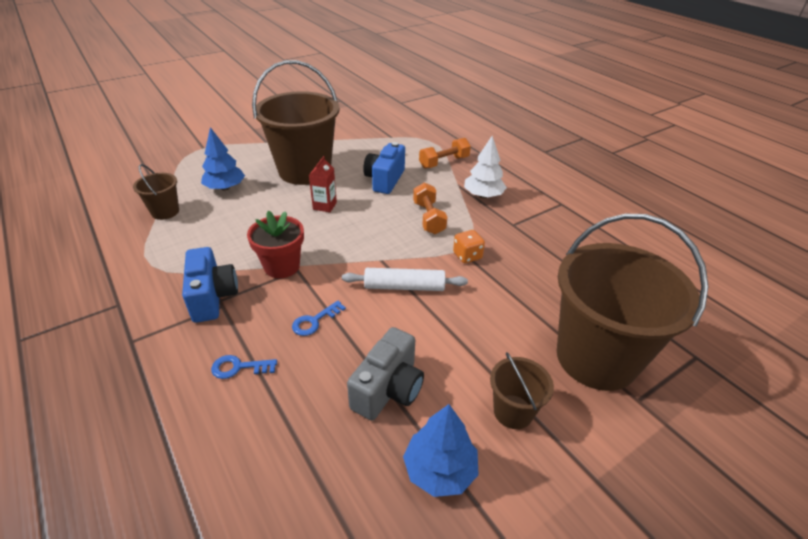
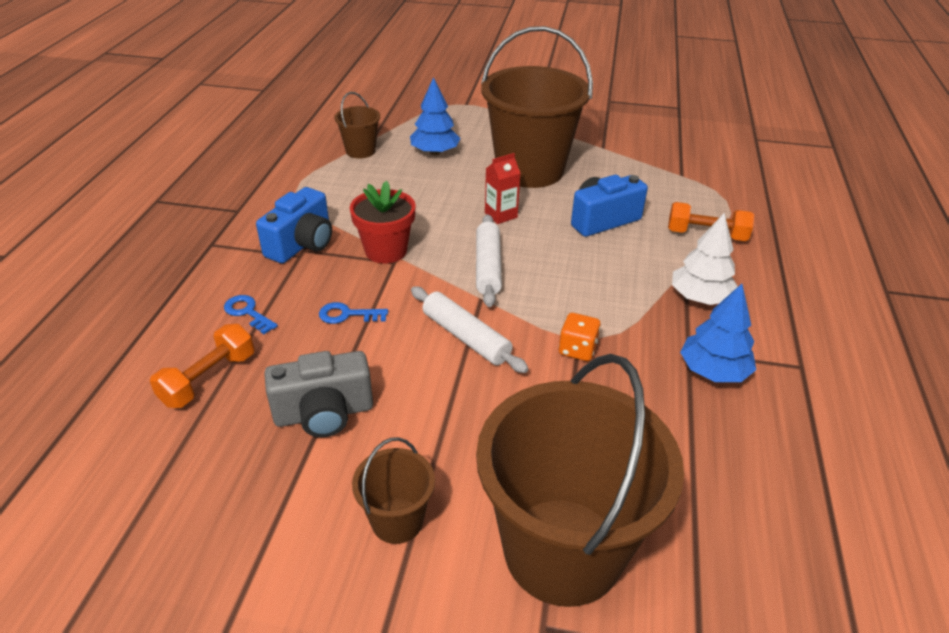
camera: 45 degrees right, 0 degrees up
(360, 240) = (488, 267): none -> white rolling pin
(428, 218) = (593, 285): orange dumbbell -> orange dumbbell (208, 379)
(439, 469) = (270, 508): blue tree -> blue tree (713, 371)

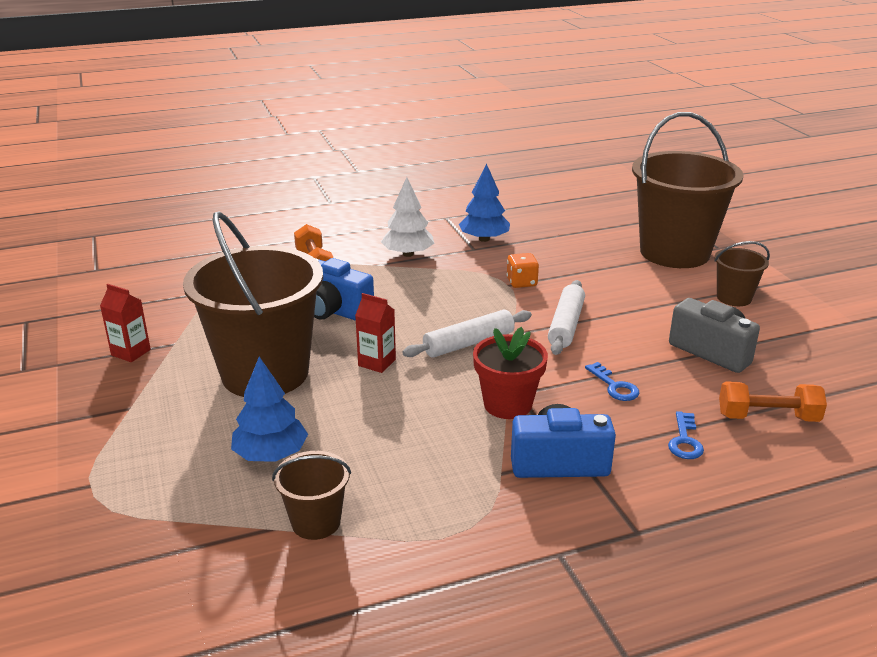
camera: 120 degrees left, 10 degrees down
(603, 132) = (131, 352): none -> red carton

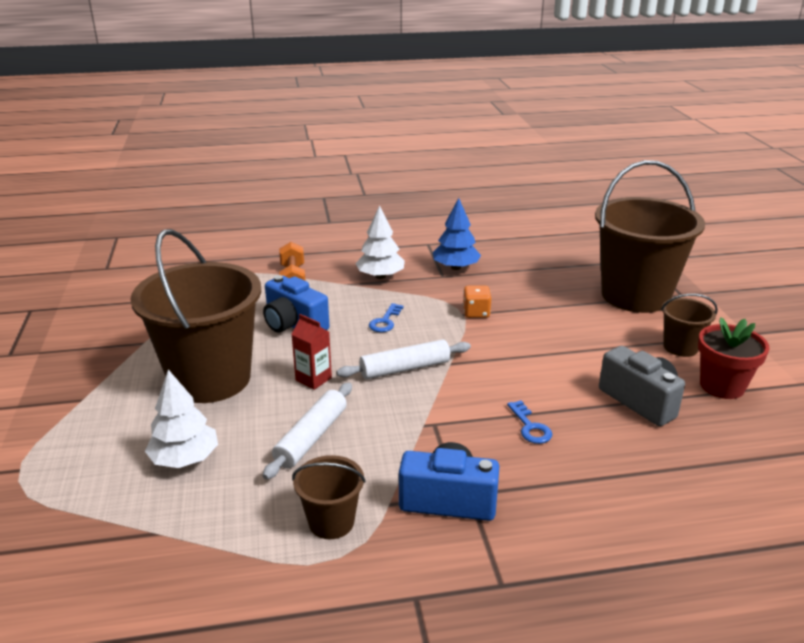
camera: 10 degrees right, 0 degrees up
(131, 352) = (104, 347): red carton -> none
(271, 454) = (185, 459): blue tree -> white tree
(316, 522) = (199, 532): brown bucket -> brown bucket (331, 522)
(507, 404) = (420, 434): red flower pot -> red flower pot (722, 386)
(566, 325) = (504, 359): white rolling pin -> white rolling pin (311, 437)
(685, 440) = (582, 492): blue key -> blue key (385, 321)
(768, 417) = (676, 477): orange dumbbell -> none

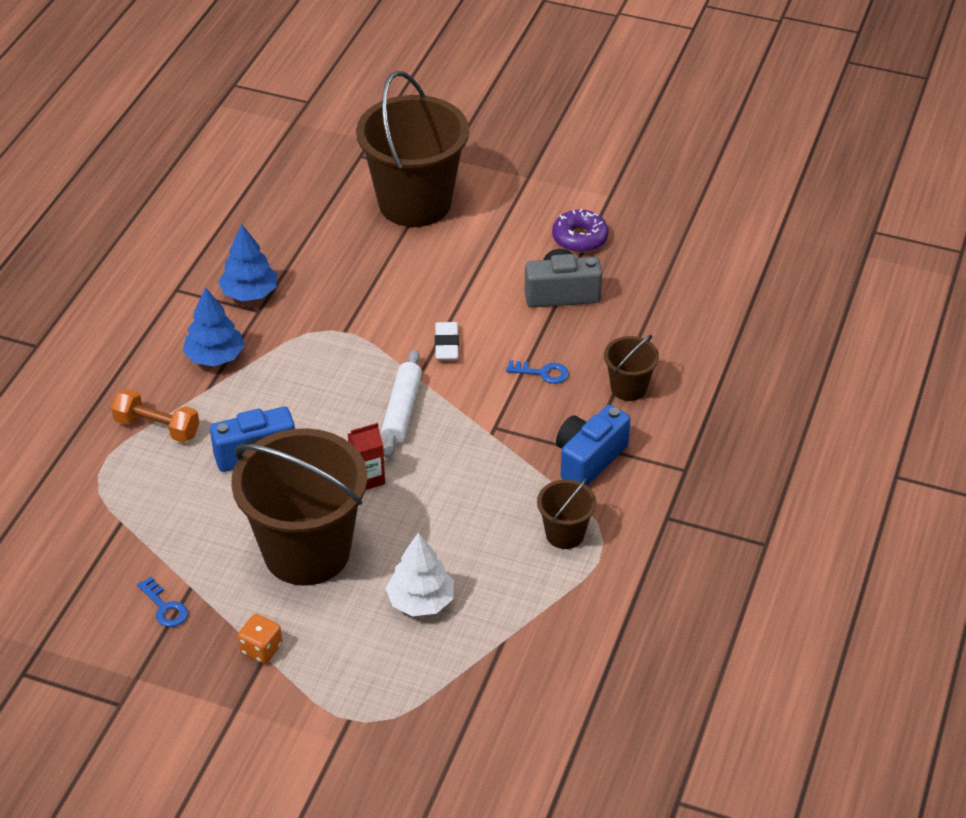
camera: 60 degrees left, 15 degrees up
(311, 437) = (454, 510): white rolling pin -> none
(380, 276) = (215, 357): white tree -> blue tree
(385, 321) = (309, 390): blue key -> blue key (164, 607)
(476, 313) = (350, 321): orange dice -> orange dice (261, 649)
(503, 363) = (446, 344): none -> white eraser
(680, 347) = (513, 227): brown bucket -> brown bucket (628, 388)
(722, 386) = (580, 238): red flower pot -> purple donut

